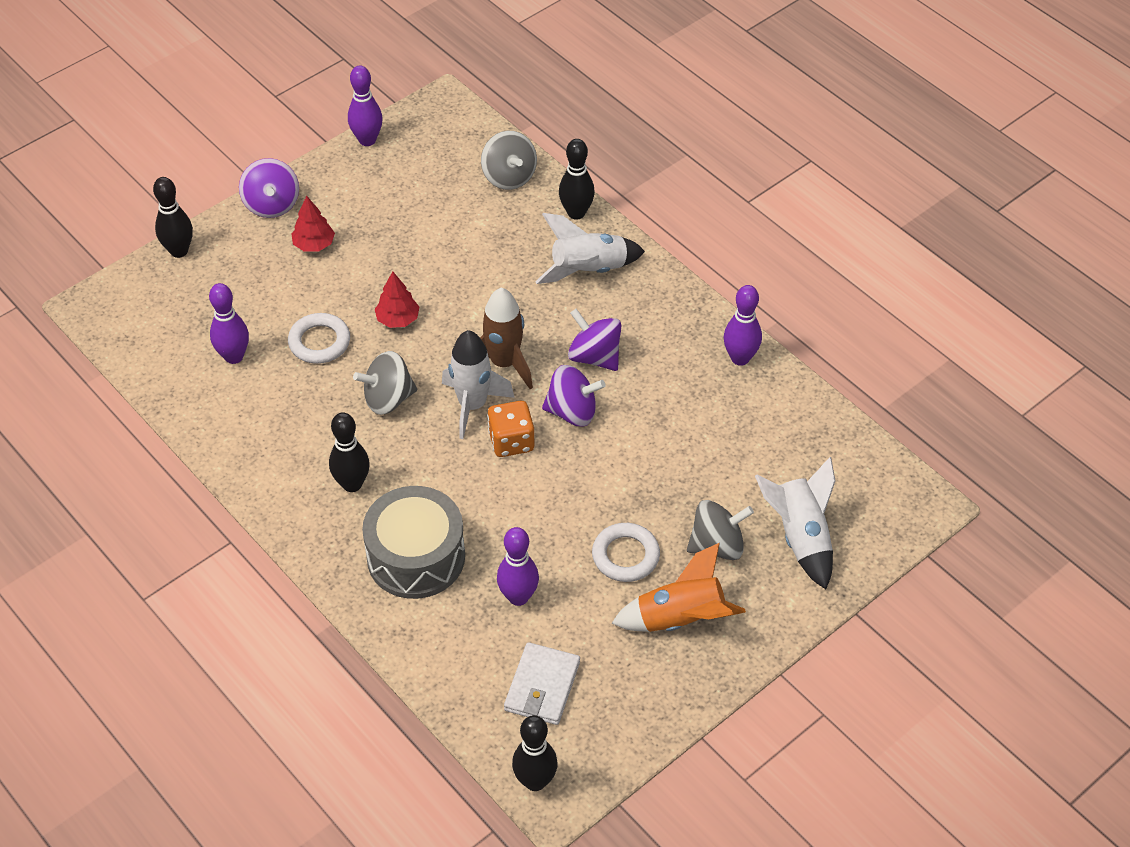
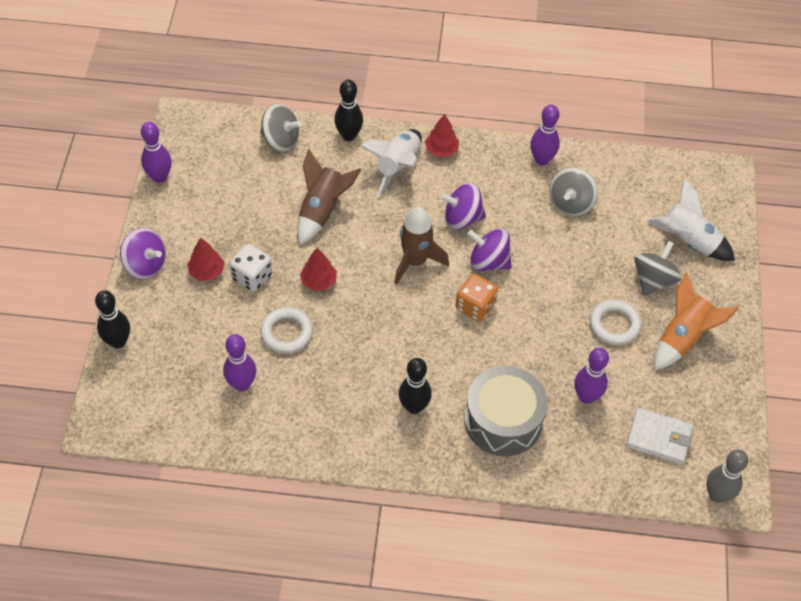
camera: 45 degrees left, 5 degrees up
(346, 275) = (252, 277): none -> white dice
(388, 399) = (372, 336): grey spinning top -> grey spinning top (570, 203)
(472, 405) = (427, 301): white rocket -> none
(473, 262) = (322, 210): none -> brown rocket
(535, 781) = (717, 495): black bowling pin -> grey bowling pin
(542, 686) = (658, 438): white wallet -> white wallet turned 45 degrees counterclockwise
(572, 412) = (488, 261): purple spinning top -> purple spinning top turned 120 degrees counterclockwise
(649, 283) = (441, 150): none -> red tree

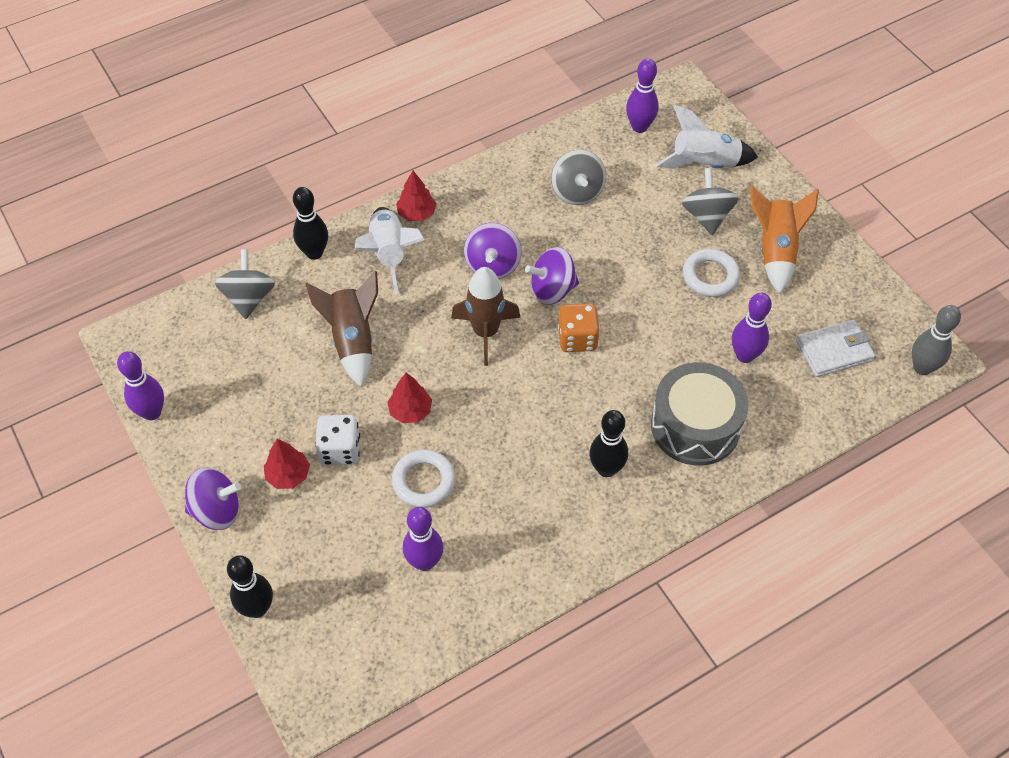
camera: 35 degrees left, 0 degrees up
(281, 140) = (249, 298): grey spinning top -> grey spinning top turned 75 degrees counterclockwise
(462, 218) = (492, 265): purple spinning top -> purple spinning top turned 45 degrees counterclockwise
(542, 160) = (516, 168): purple bowling pin -> purple bowling pin (639, 127)

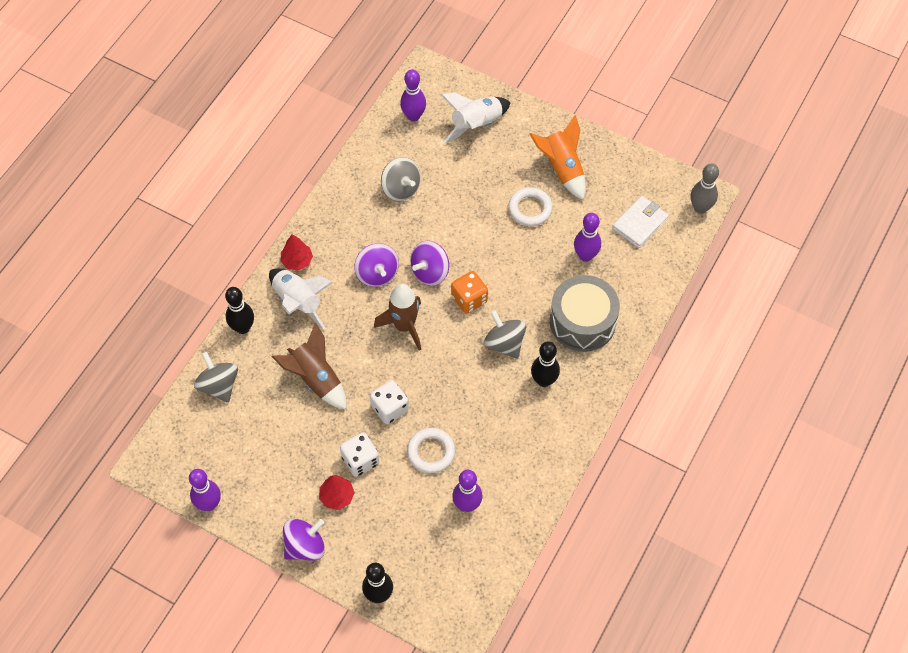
camera: 30 degrees left, 5 degrees up
(410, 411) = (390, 408): red tree -> white dice
(707, 216) = (501, 164): grey spinning top -> grey spinning top (504, 343)

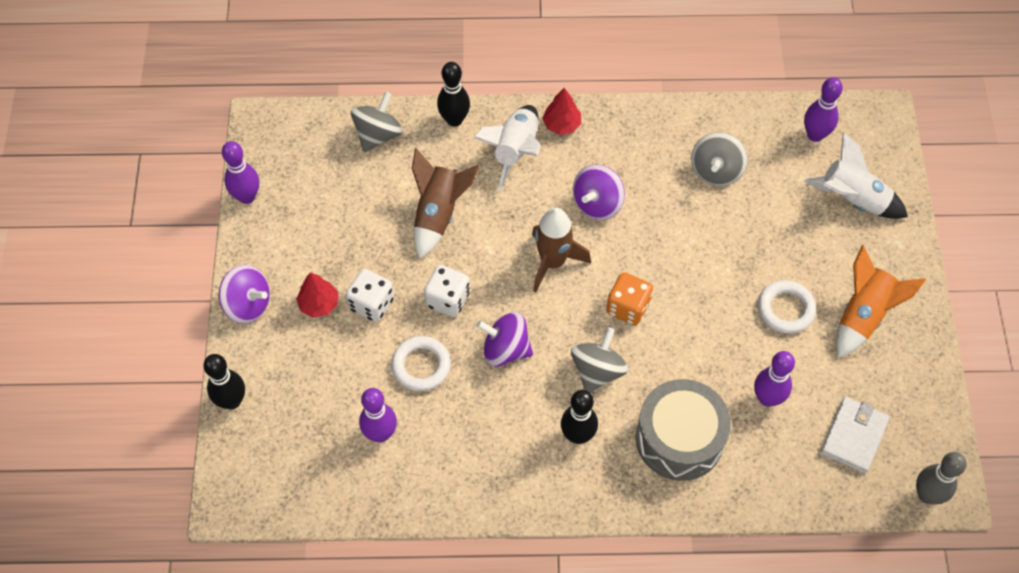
camera: 60 degrees right, 0 degrees up
(430, 272) = (634, 252): purple spinning top -> purple spinning top (505, 349)
(640, 223) = (853, 436): white wallet -> white wallet turned 75 degrees counterclockwise

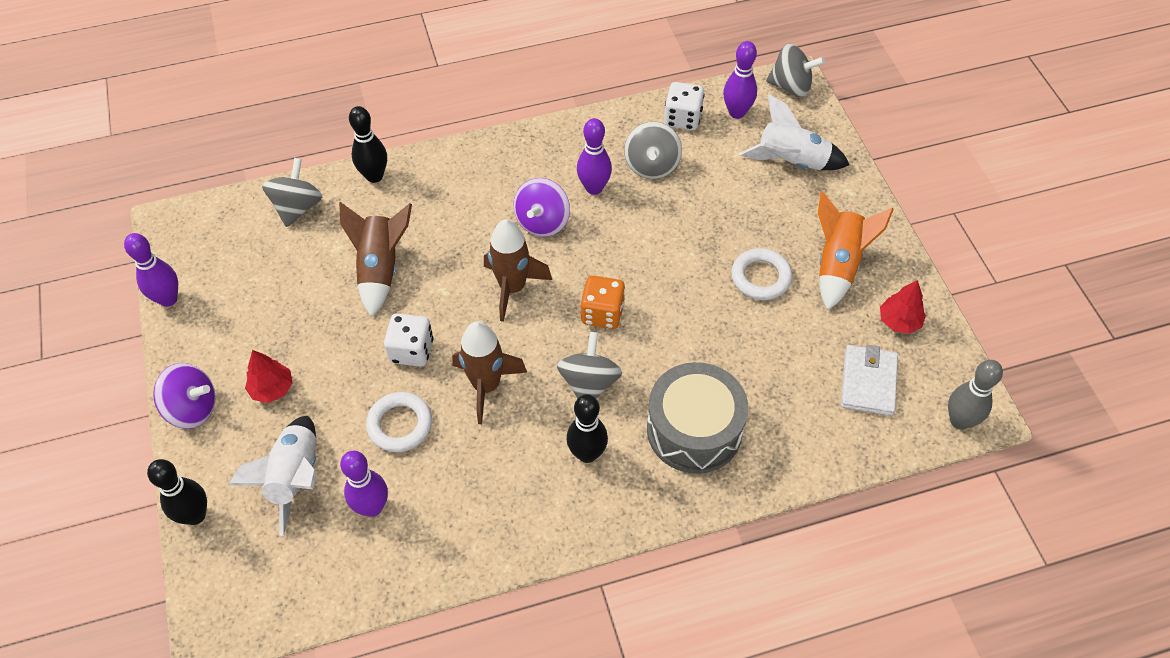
camera: 15 degrees left, 5 degrees down
(371, 304) = (330, 375): white dice -> white dice (682, 119)
(505, 349) = (486, 386): purple spinning top -> brown rocket
(515, 151) = (445, 191): white rocket -> white rocket (295, 477)
(561, 125) = (486, 157): red tree -> red tree (899, 321)
(767, 398) = (770, 367): purple bowling pin -> purple bowling pin (594, 188)
(877, 119) = (791, 86): none -> grey spinning top

